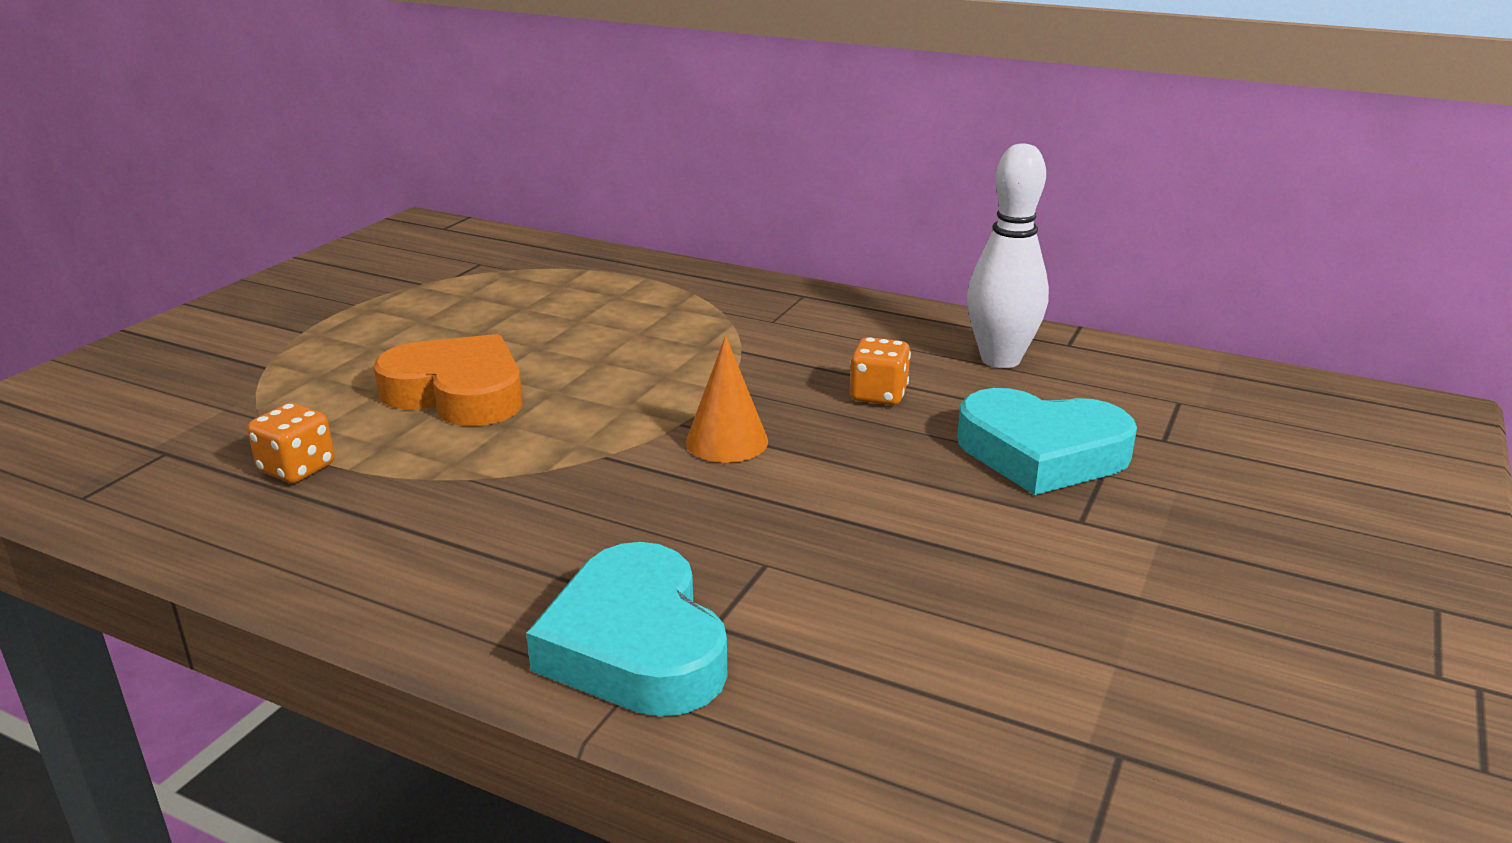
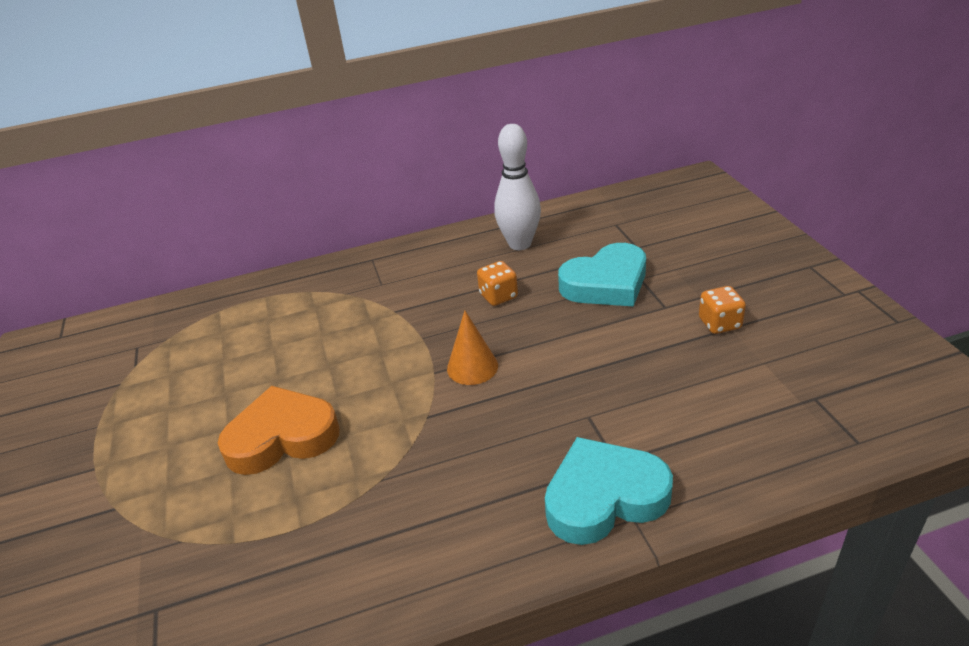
camera: 40 degrees left, 10 degrees up
(297, 469) = (269, 550): orange dice -> orange dice (719, 323)
(635, 645) = (604, 497): turquoise heart -> turquoise heart turned 135 degrees clockwise

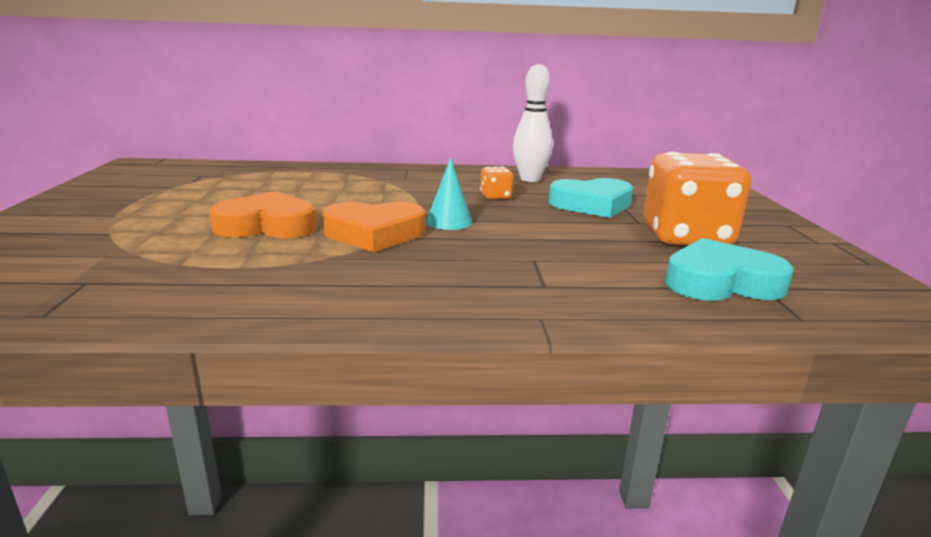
camera: 10 degrees right, 15 degrees down
(406, 417) = (374, 234): none -> orange heart
(472, 367) = (449, 222): orange cone -> turquoise cone
(604, 497) = (520, 301): turquoise heart -> turquoise heart (721, 282)
(719, 323) = (686, 237): orange dice -> orange dice, size x2.36

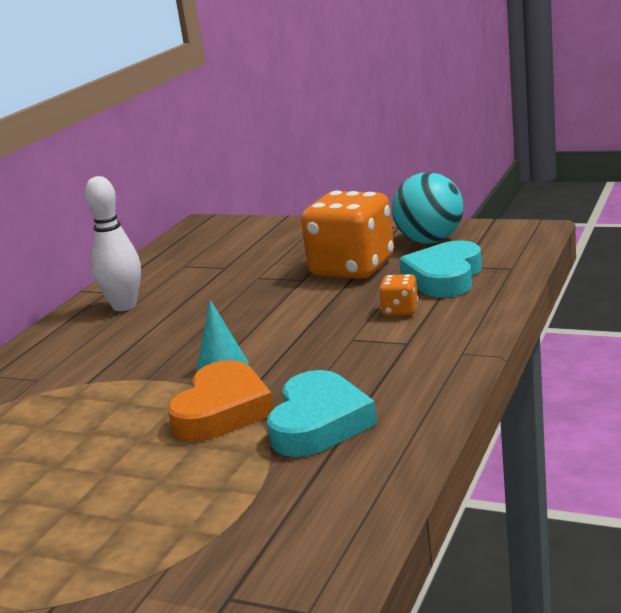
camera: 60 degrees left, 0 degrees up
(267, 226) = (136, 479): orange heart -> none
(495, 196) = (166, 333): orange dice -> orange dice (400, 311)
(592, 205) = (239, 290): turquoise heart -> turquoise heart (319, 423)
(805, 262) = (430, 241): none -> turquoise ball

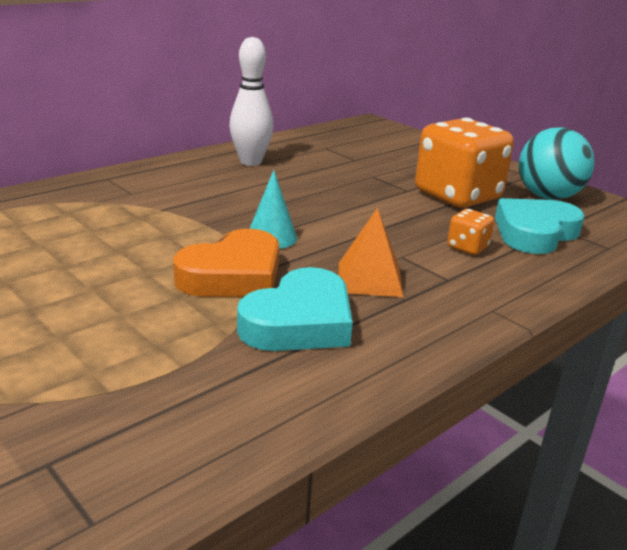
camera: 20 degrees right, 5 degrees up
(343, 367) = (370, 279): none -> orange pyramid

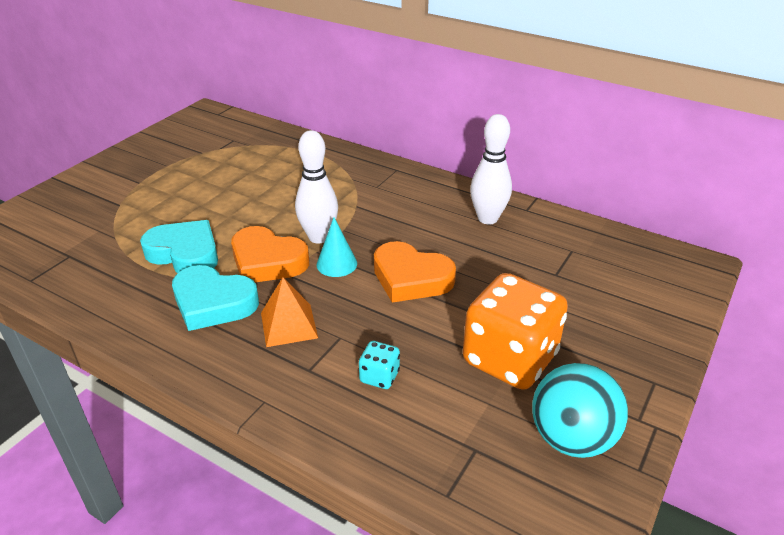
camera: 75 degrees right, 10 degrees up
(208, 238) = (319, 237): none -> white bowling pin
(324, 209) = (411, 278): none -> orange heart
(467, 247) = (379, 376): orange dice -> turquoise dice
(535, 233) = (447, 427): turquoise heart -> turquoise heart (185, 253)

